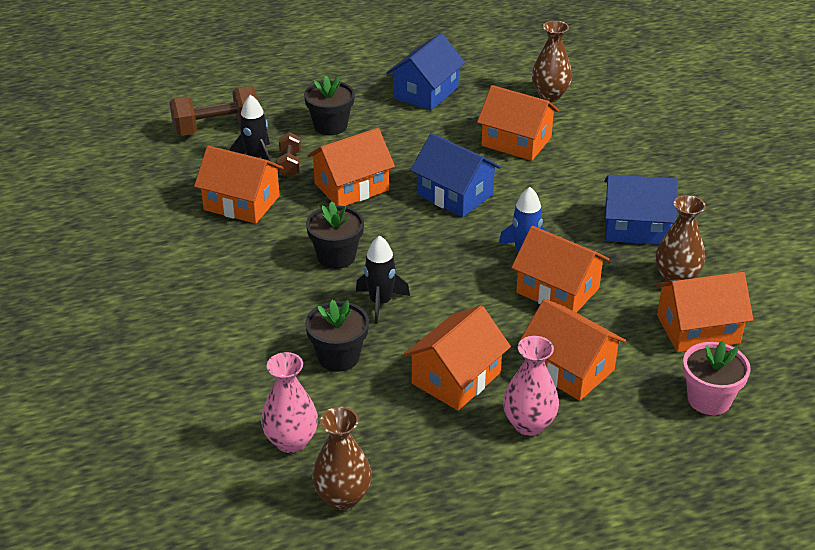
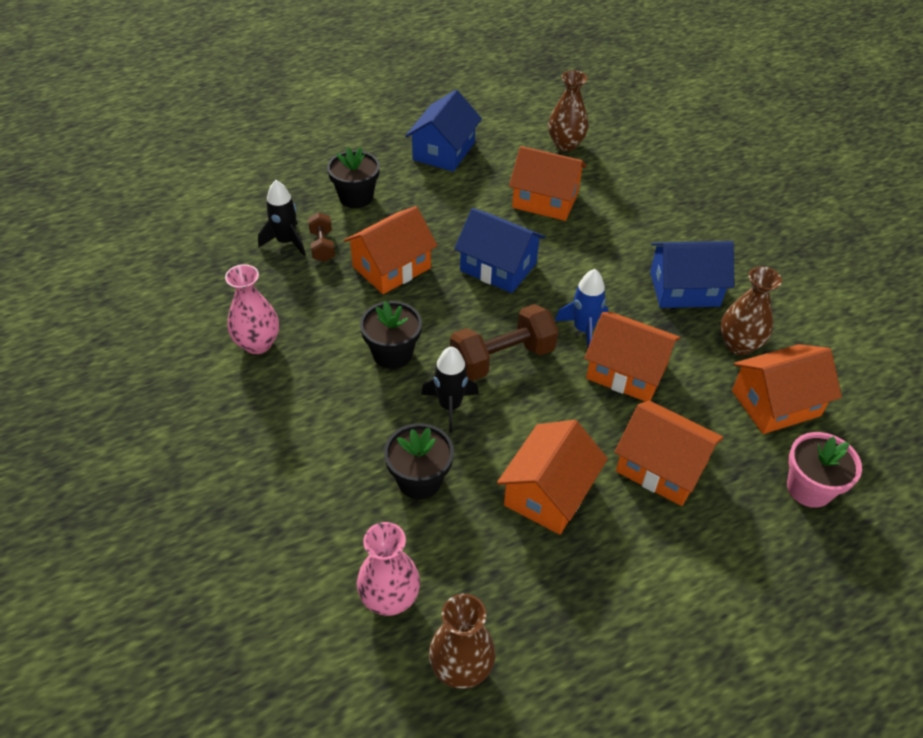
camera: 10 degrees left, 10 degrees up
(216, 128) = (238, 210): brown dumbbell -> brown dumbbell (502, 358)
(241, 203) = (280, 297): orange house -> none
(529, 424) = (637, 543): pink vase -> pink vase (257, 344)

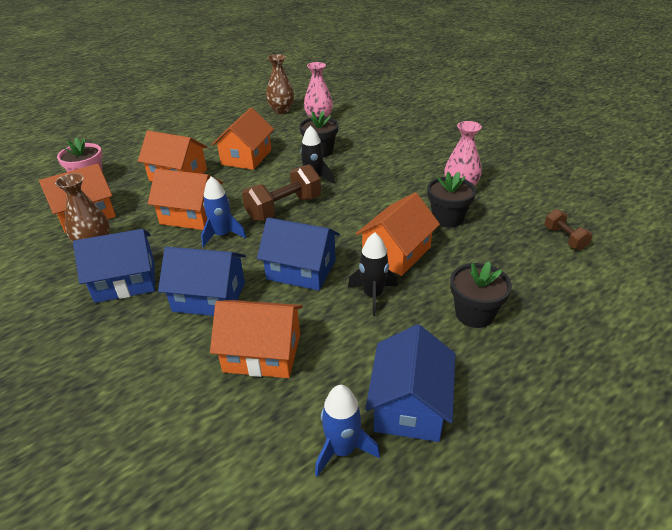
camera: 170 degrees right, 10 degrees down
(286, 242) = (503, 257): black rocket -> black rocket (373, 295)
(322, 246) = (468, 259): brown dumbbell -> brown dumbbell (564, 238)
(392, 353) = (364, 198): black flower pot -> black flower pot (447, 218)
(498, 138) = (342, 449): none -> blue rocket
(565, 144) = (238, 460): brown vase -> none
(593, 255) = (209, 297): none -> blue house

